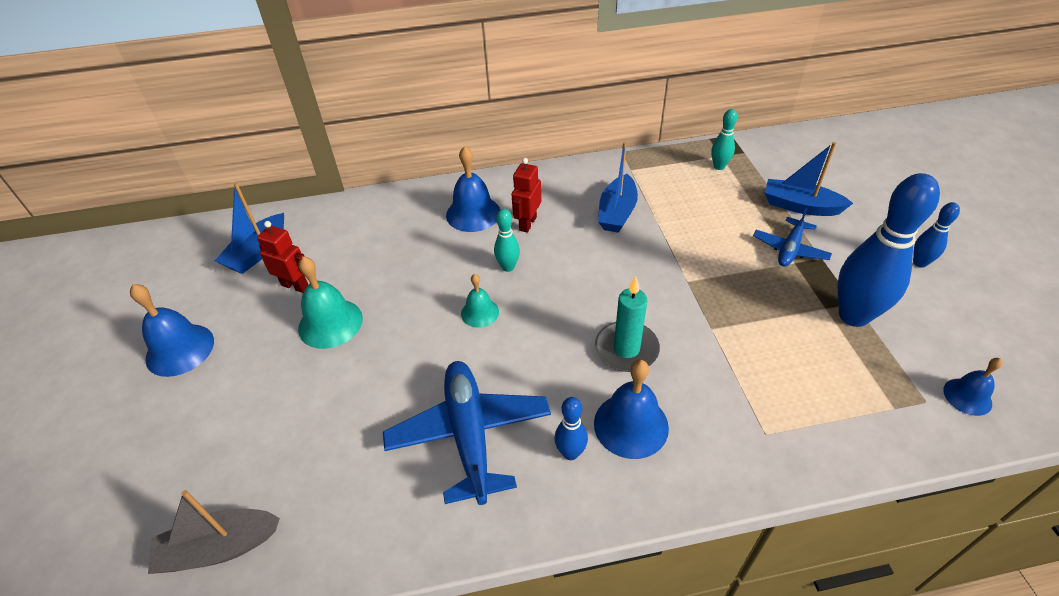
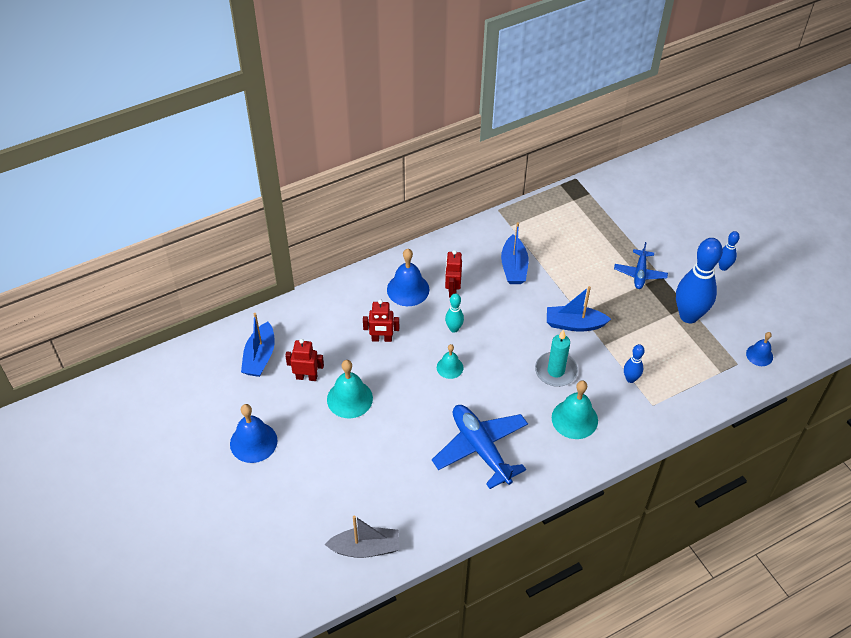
camera: 20 degrees left, 5 degrees up
(219, 548) = (365, 548): grey boat -> grey boat turned 150 degrees counterclockwise
(411, 261) = (381, 339): none -> red robot
(570, 453) = (545, 444): blue bowling pin -> blue bowling pin (630, 379)
(631, 425) = (574, 419): blue bell -> turquoise bell
(719, 166) = (574, 211): turquoise bowling pin -> none
(800, 206) = (639, 236): blue boat -> blue boat (574, 324)

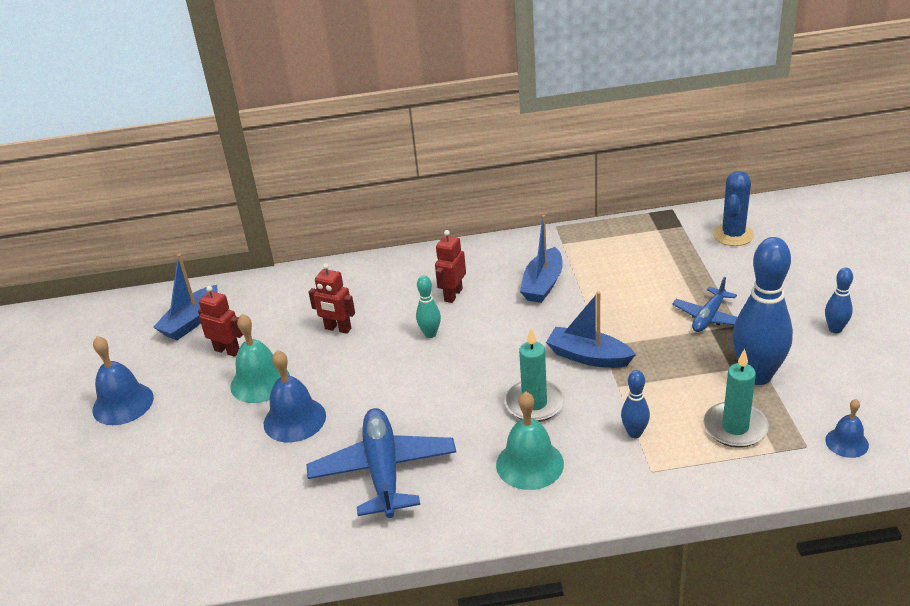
camera: 25 degrees right, 15 degrees down
(365, 548) = (166, 551): grey boat -> none
(408, 289) = (400, 286): blue bell -> blue bell (294, 419)
(450, 367) = (400, 373): turquoise bell -> none
(628, 196) = (733, 235): none -> blue cactus
(690, 360) = (735, 427): none -> turquoise candle

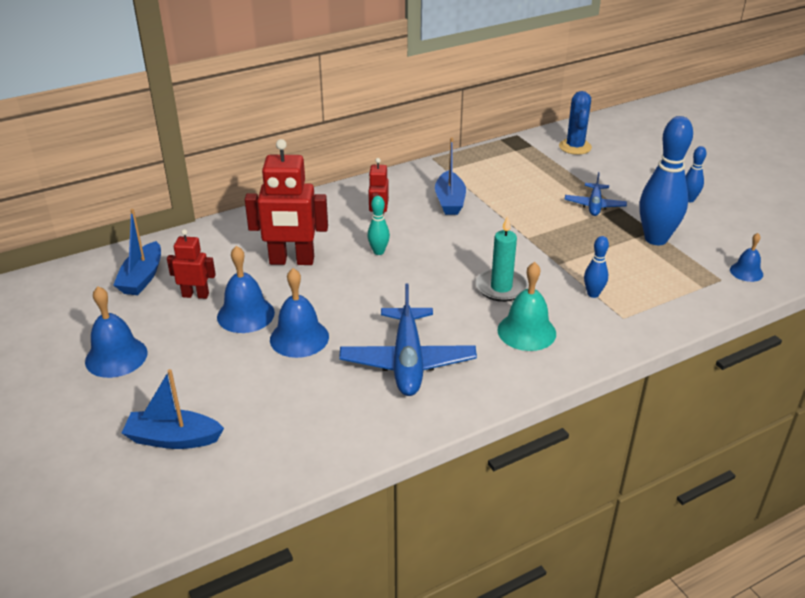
camera: 25 degrees left, 0 degrees up
(260, 382) = (245, 314): turquoise bell -> blue bell
(338, 329) = (292, 261): red robot -> red robot, size x1.80
(383, 471) = (407, 361): blue plane -> blue plane turned 150 degrees counterclockwise
(588, 356) = (521, 247): blue boat -> blue boat (173, 439)
(735, 427) = (664, 276): turquoise candle -> none

